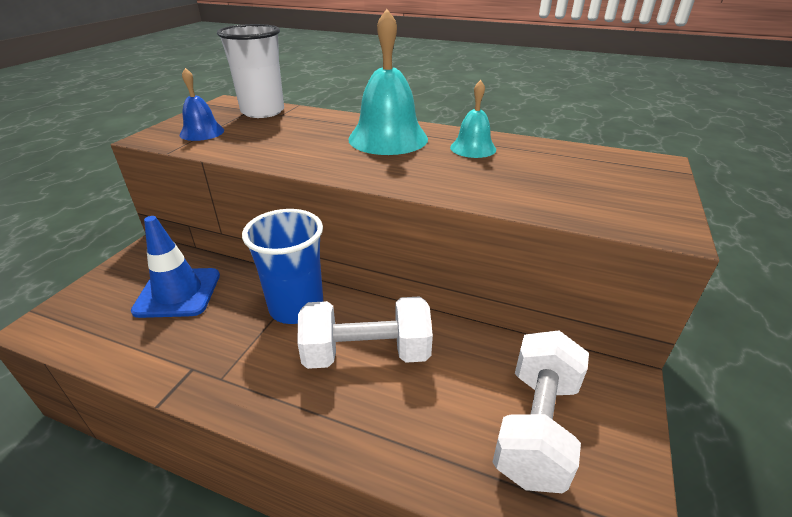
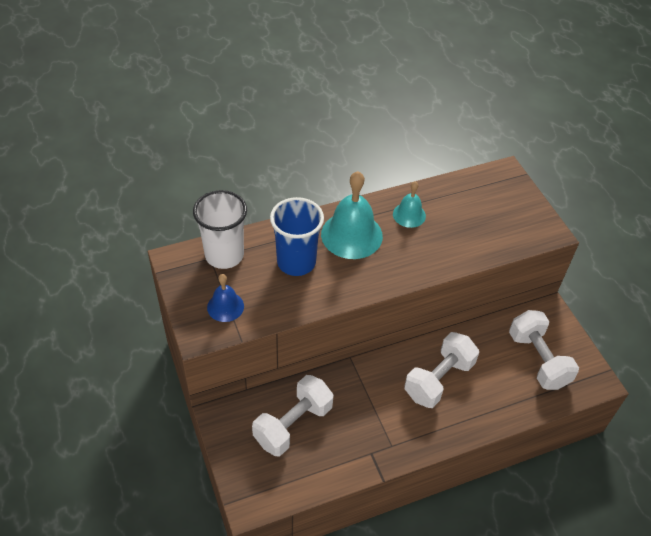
camera: 45 degrees left, 15 degrees up
(178, 293) = (293, 424): blue traffic cone -> white dumbbell
(296, 307) = (372, 381): blue cup -> blue cup (296, 262)

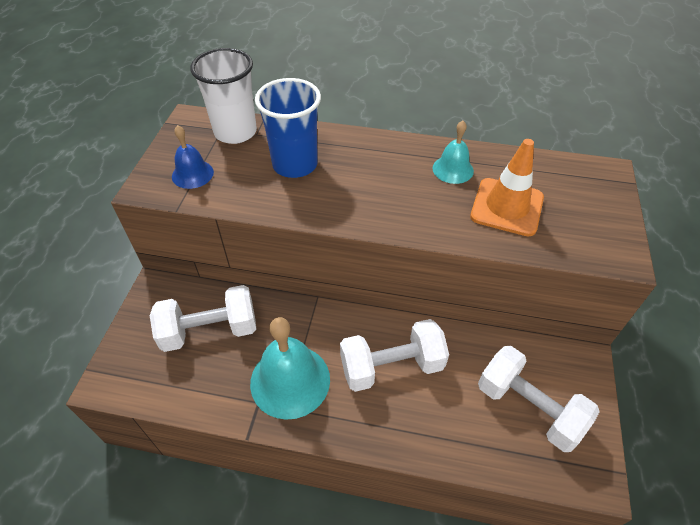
camera: 35 degrees right, 0 degrees up
(351, 235) = (373, 163): turquoise bell -> turquoise bell (290, 380)
(463, 228) = (507, 207): none -> orange traffic cone
(537, 360) = (528, 408): white dumbbell -> white dumbbell turned 60 degrees counterclockwise

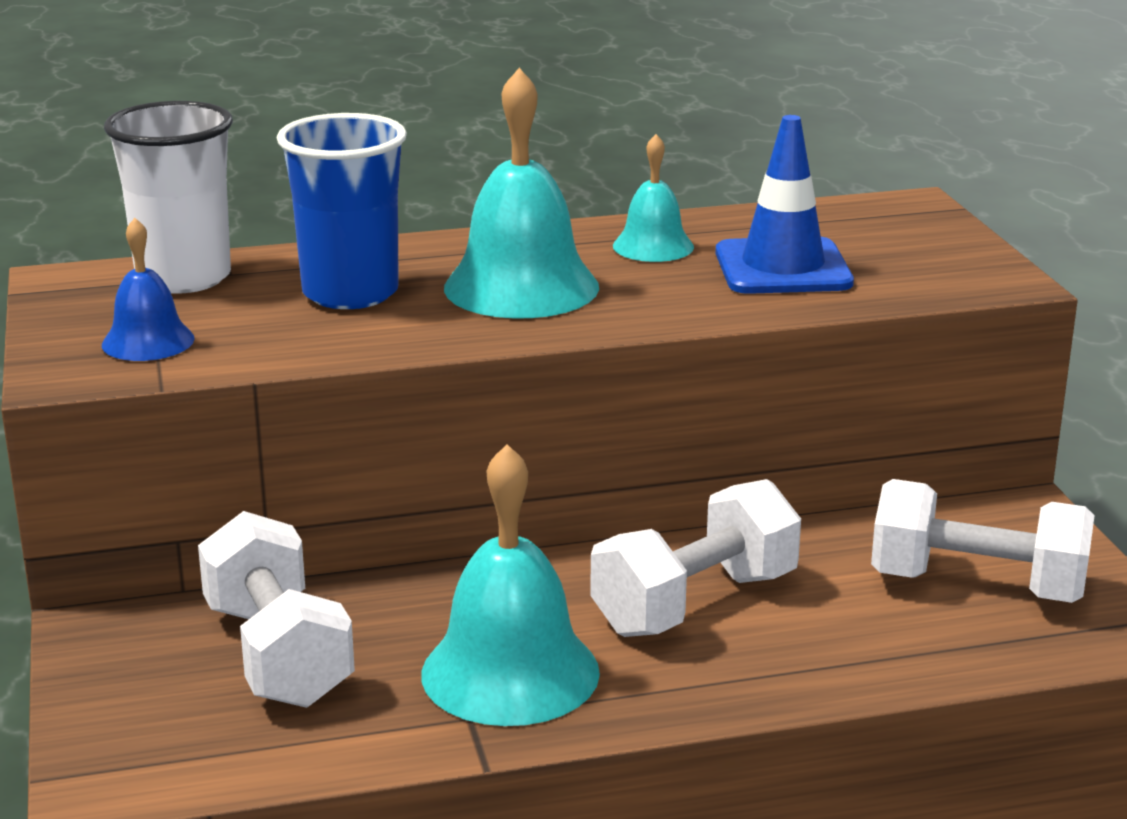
camera: 25 degrees left, 25 degrees down
(210, 331) = (278, 654): white dumbbell -> white dumbbell turned 75 degrees counterclockwise
(372, 183) = (521, 287): none -> turquoise bell
(507, 207) = (782, 268): orange traffic cone -> blue traffic cone

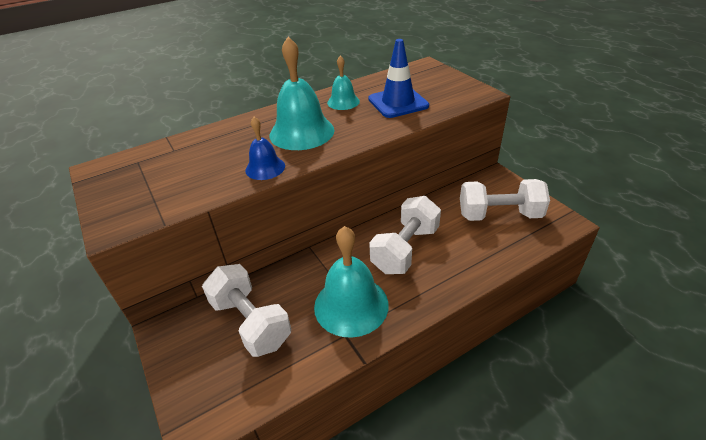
camera: 15 degrees left, 15 degrees up
(148, 341) = (148, 197): blue bell -> blue bell (265, 168)
(183, 278) = (153, 157): white cup -> none
(350, 293) = (231, 150): blue cup -> none

